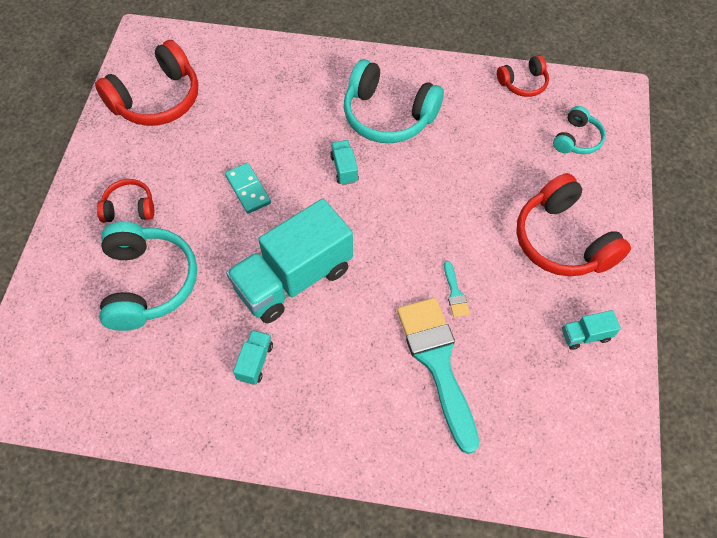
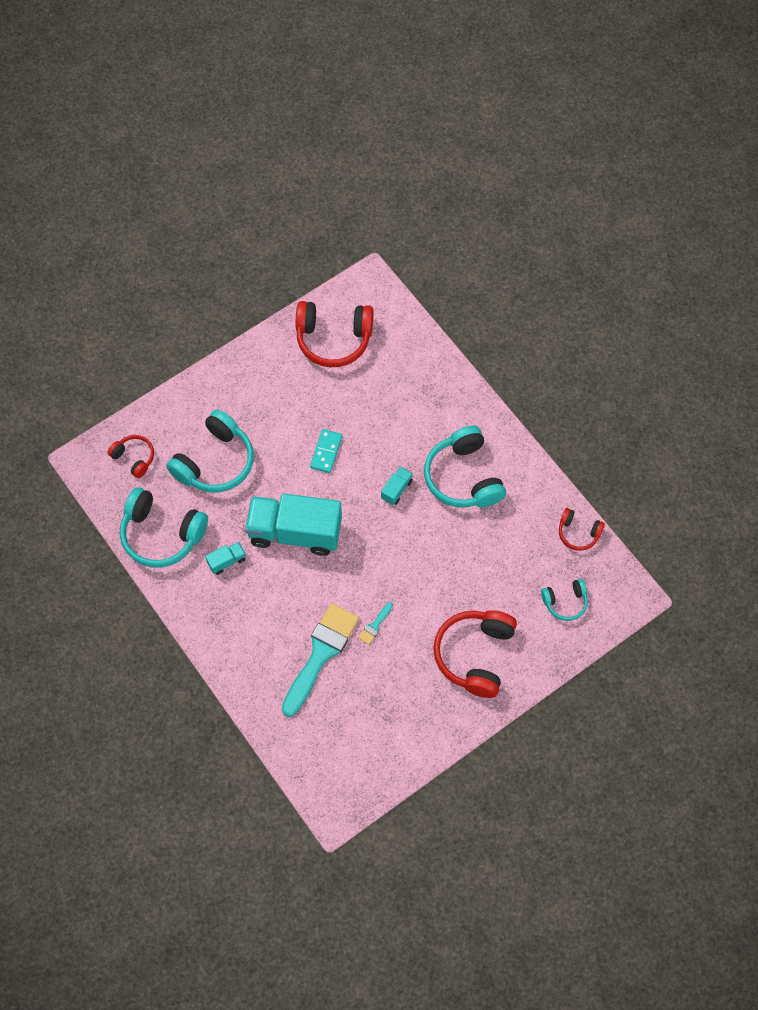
camera: 45 degrees right, 5 degrees up
(129, 208) = (248, 403): red headphones -> red headphones (134, 458)
(160, 396) = (161, 534): none -> turquoise headphones
(585, 335) = (420, 718): turquoise truck -> none

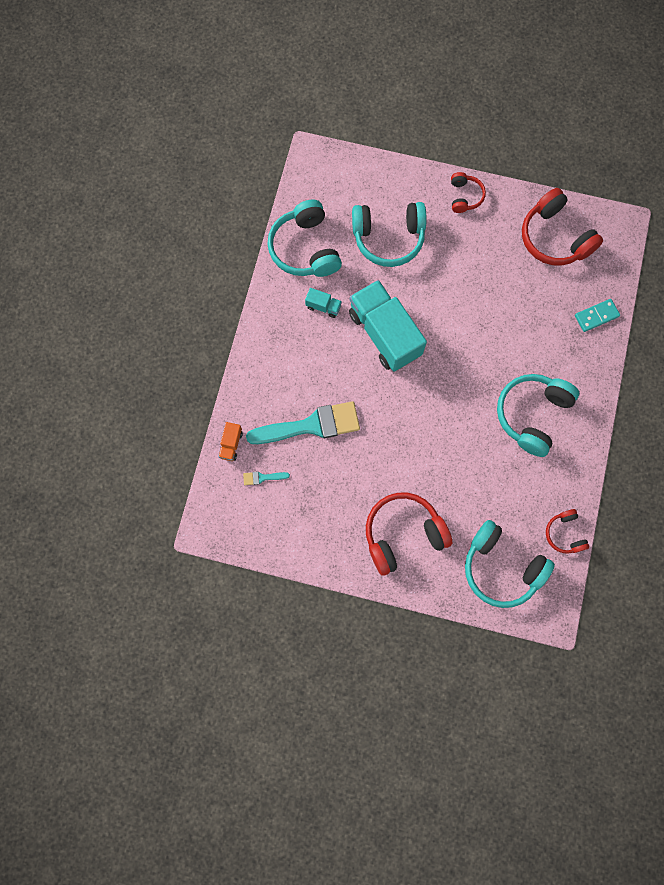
camera: 50 degrees right, 10 degrees up
(134, 458) = (344, 184): red headphones -> red headphones (464, 196)
(279, 732) = (231, 444): none -> orange truck
(326, 452) = (463, 304): turquoise domino -> turquoise domino (596, 316)
(375, 625) = (364, 445): turquoise brush -> turquoise brush (262, 477)
(396, 489) = (479, 376): turquoise truck -> none
(565, 602) = (501, 567): turquoise headphones -> turquoise headphones, size x1.88

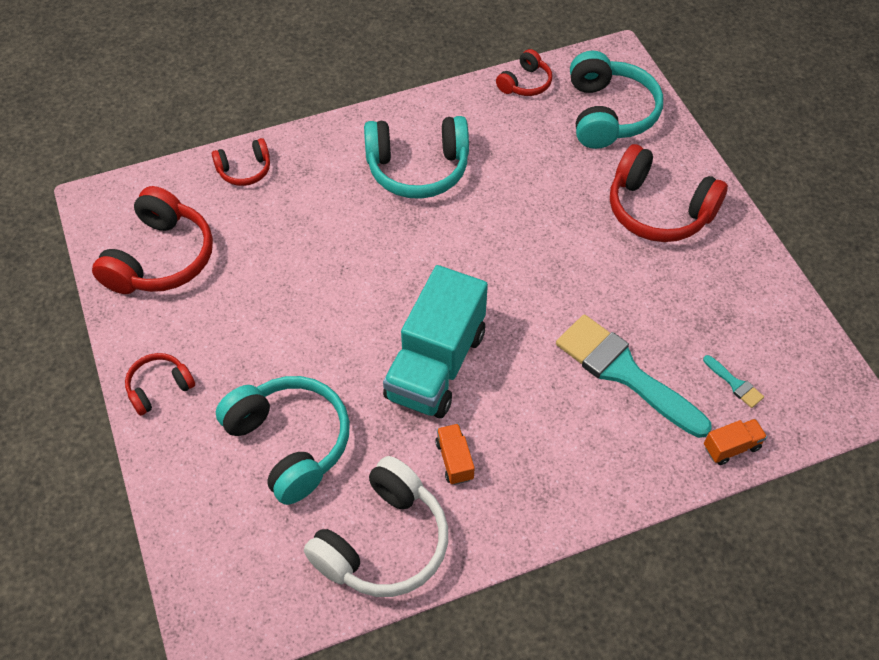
camera: 125 degrees left, 20 degrees down
(305, 248) = (383, 542): turquoise headphones -> white headphones
(323, 306) = (454, 460): turquoise truck -> orange truck
(596, 316) = (245, 170): turquoise domino -> red headphones

